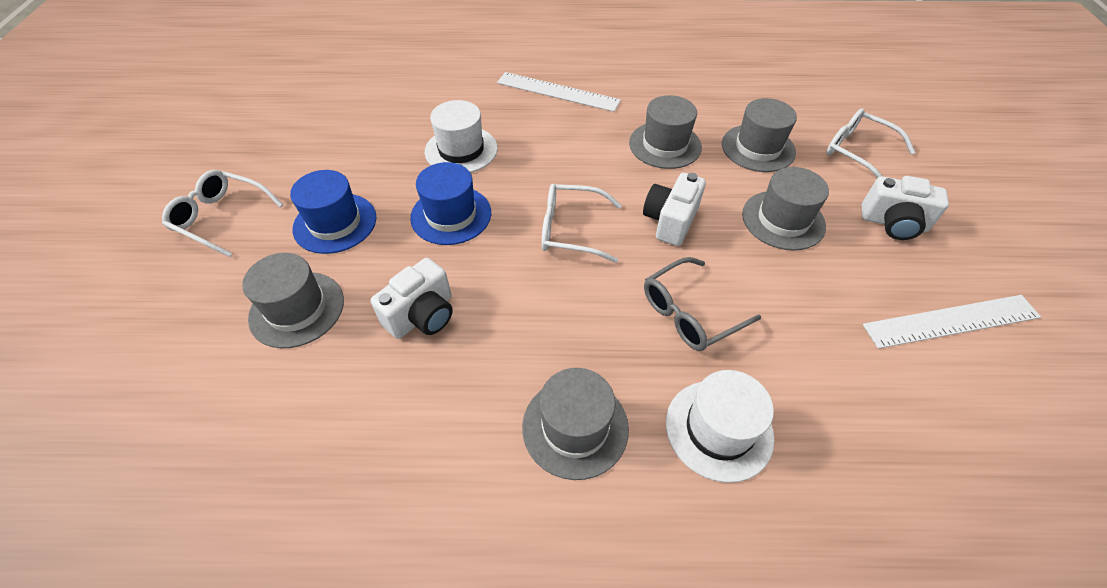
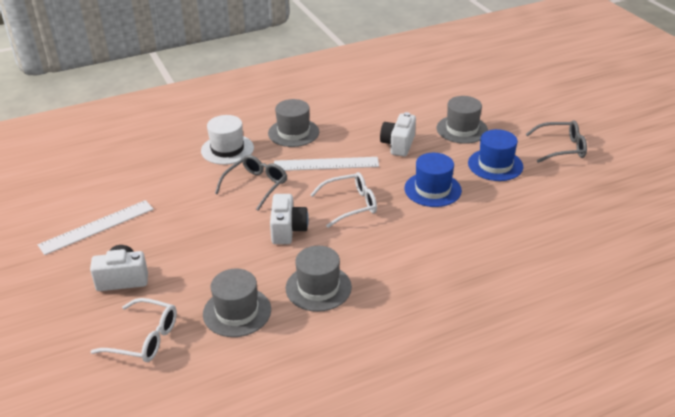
camera: 155 degrees right, 15 degrees down
(220, 217) = (562, 148): white glasses -> grey glasses
(461, 150) = (472, 230): white hat -> none
(557, 92) = (447, 311): white ruler -> white ruler (326, 164)
(783, 220) = (207, 255): grey hat -> none

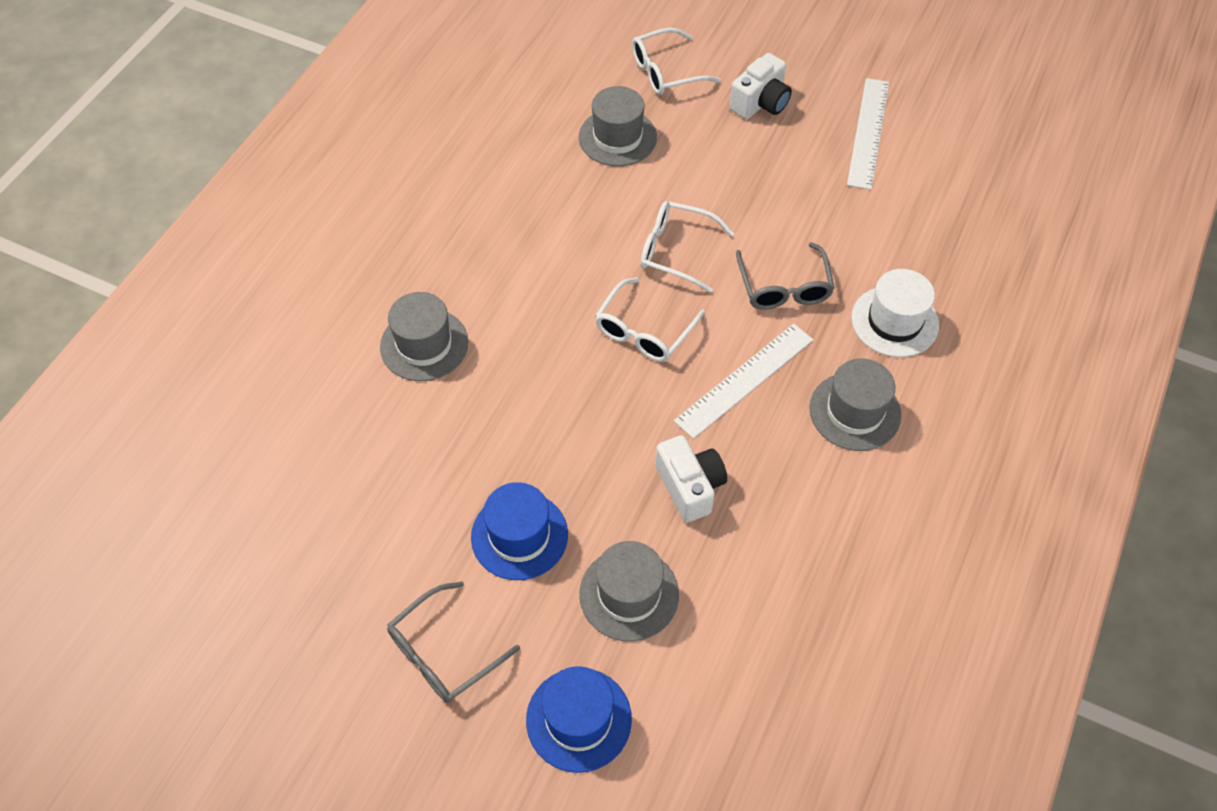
camera: 140 degrees right, 20 degrees up
(288, 230) = (675, 250): white camera -> white glasses
(318, 288) = (569, 205): grey hat -> grey hat (424, 344)
(432, 189) = (567, 424): blue hat -> blue hat (578, 719)

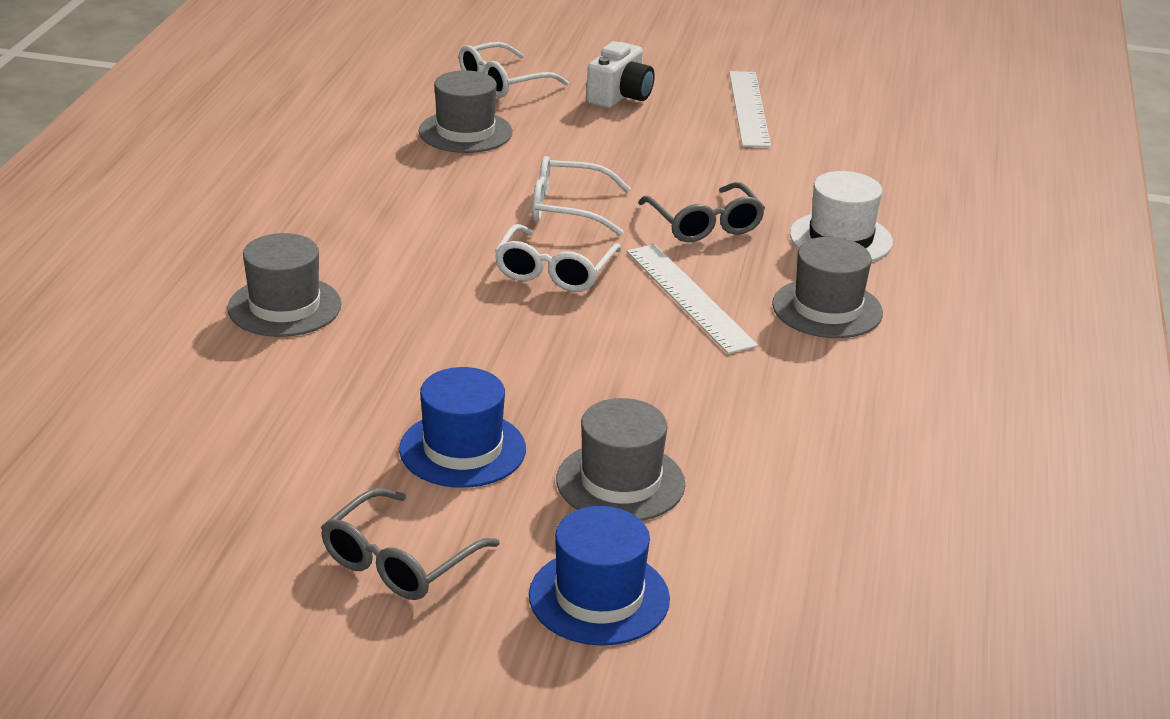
camera: 15 degrees left, 25 degrees down
(690, 487) = (659, 386): white camera -> none
(745, 380) = (689, 297): white ruler -> white ruler turned 60 degrees counterclockwise

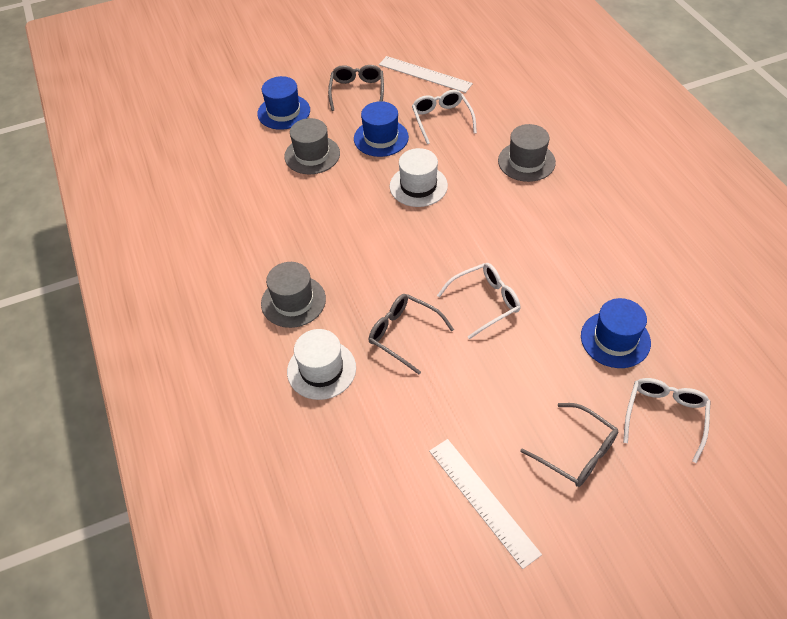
camera: 150 degrees right, 20 degrees up
(465, 132) = (615, 339): grey hat -> blue hat
(492, 352) = (418, 186): none -> white hat
(554, 272) = (442, 249): white glasses -> white glasses (441, 119)
(620, 96) = (577, 453): white camera -> grey glasses
(689, 297) = (365, 269): white ruler -> white ruler (424, 74)

